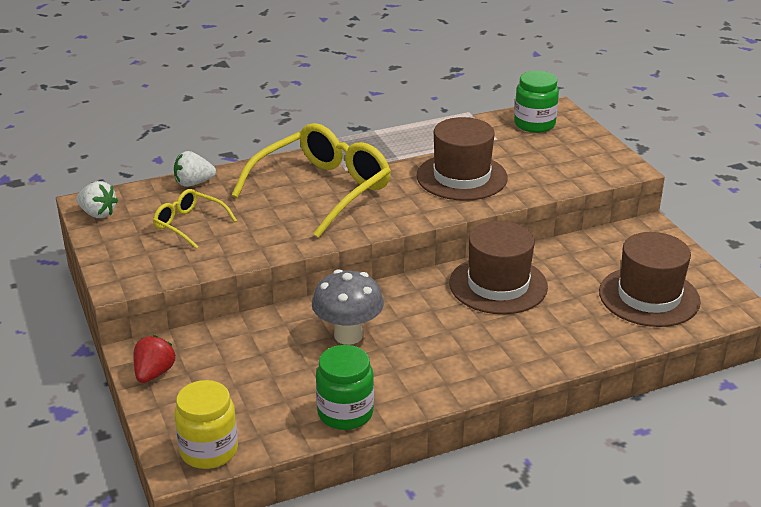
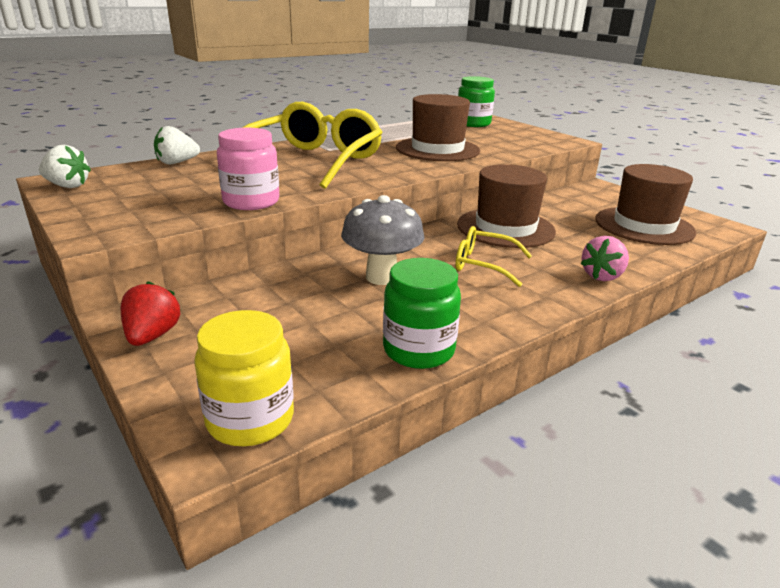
camera: 15 degrees left, 5 degrees down
(189, 224) = (178, 188): yellow glasses -> yellow glasses (483, 264)
(247, 251) = (251, 202): none -> pink jar
(550, 358) = (602, 276): none -> pink strawberry

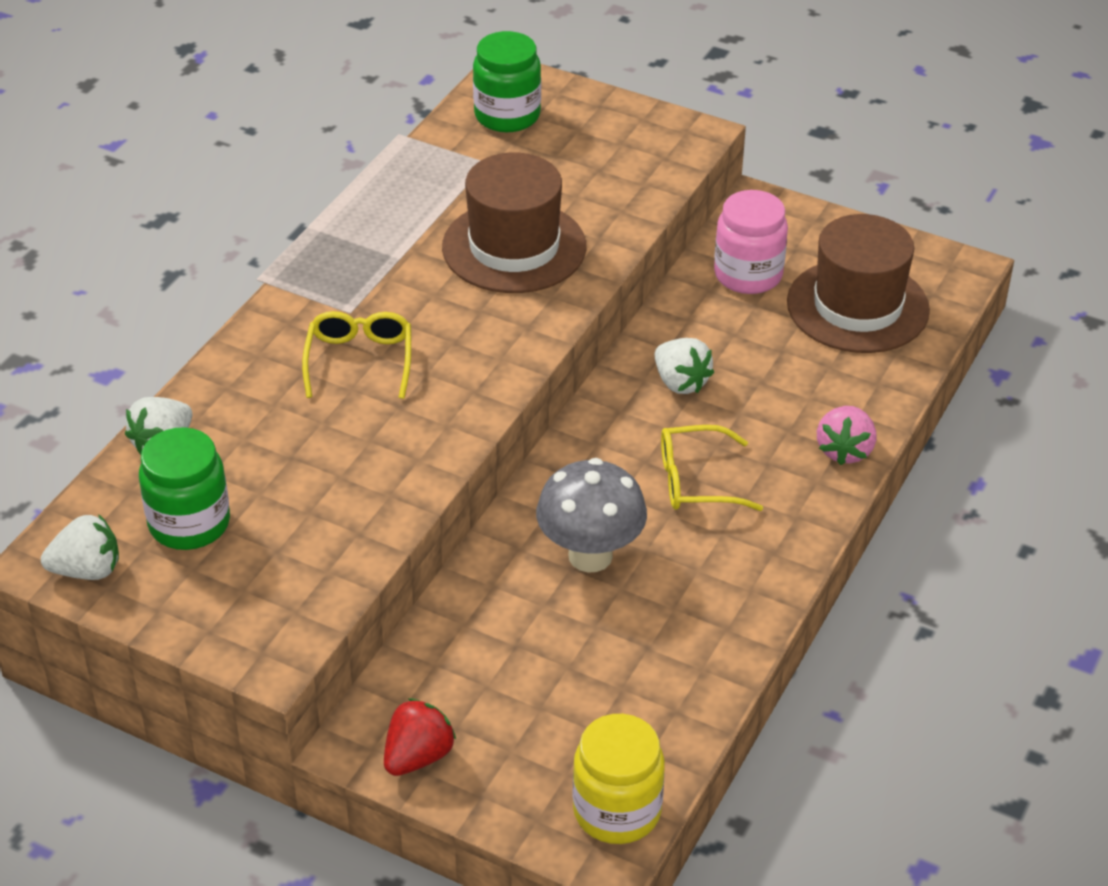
camera: 25 degrees left, 15 degrees up
(152, 336) = (418, 756): red strawberry -> red strawberry turned 60 degrees clockwise
(251, 202) = (381, 510): pink jar -> pink jar (748, 275)
(313, 161) = (359, 360): yellow glasses -> yellow glasses, size x0.50
(418, 350) = (710, 661): green jar -> green jar (189, 523)
(505, 228) = (680, 382): brown hat -> white strawberry

